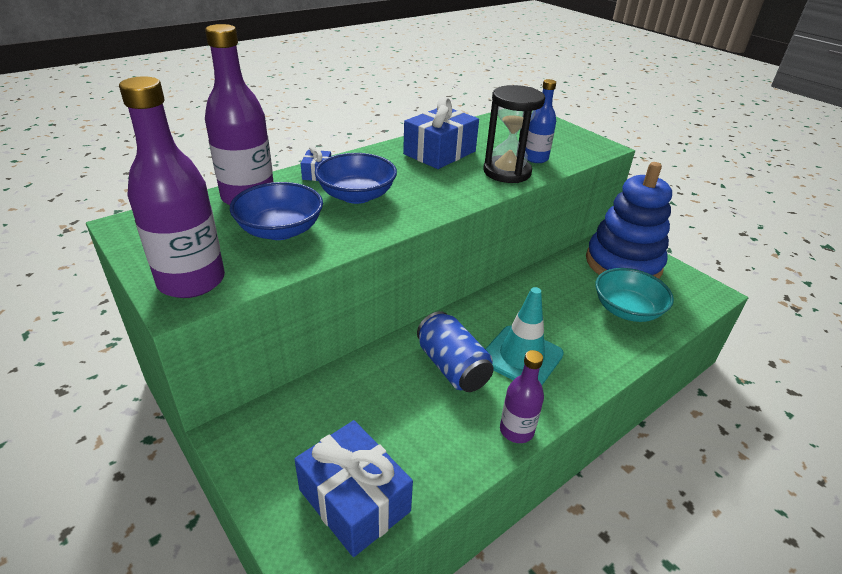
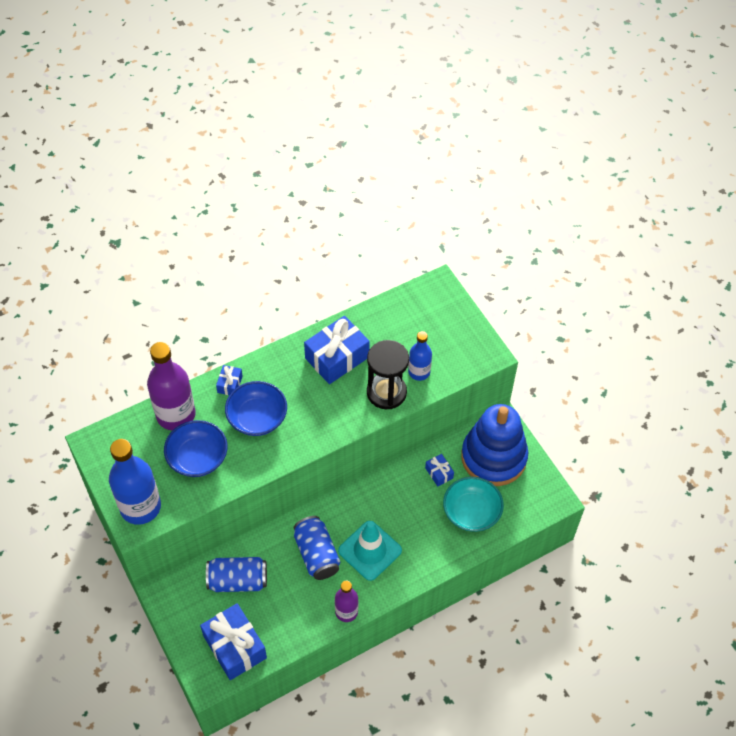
camera: 10 degrees right, 20 degrees up
(191, 281) = (140, 507): purple bottle -> blue bottle
(346, 407) = (238, 580): none -> blue can
(571, 279) = (439, 473): none -> blue gift

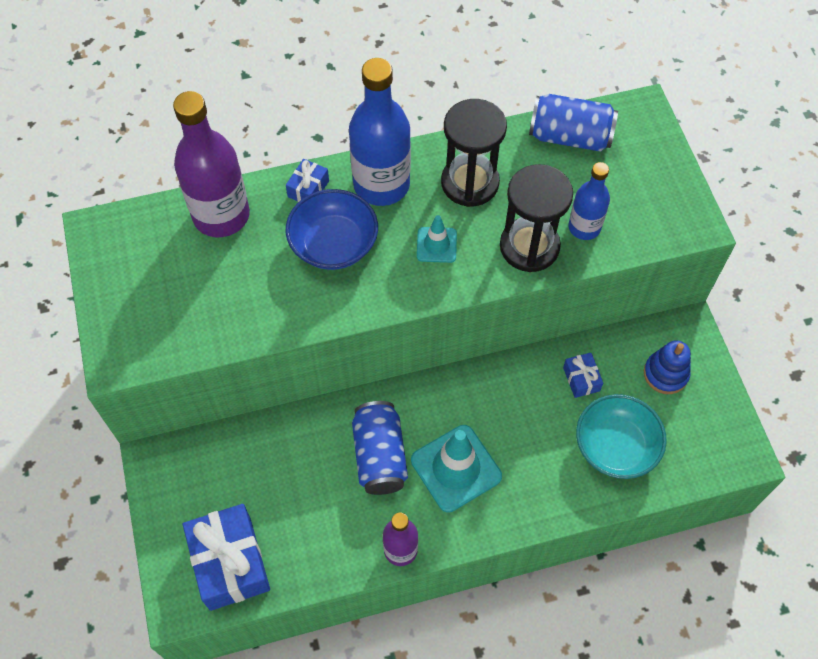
camera: 15 degrees right, 5 degrees up
(140, 507) = (133, 335): blue bottle -> blue bottle (381, 185)
(198, 458) = (234, 282): blue bowl -> none
(238, 580) = (260, 467): blue can -> blue can (570, 136)
(325, 404) = (436, 245): none -> turquoise traffic cone
(337, 358) = (470, 183): blue gift -> black hourglass
(493, 457) = (665, 374): blue stacking toy -> blue stacking toy, size x0.47

